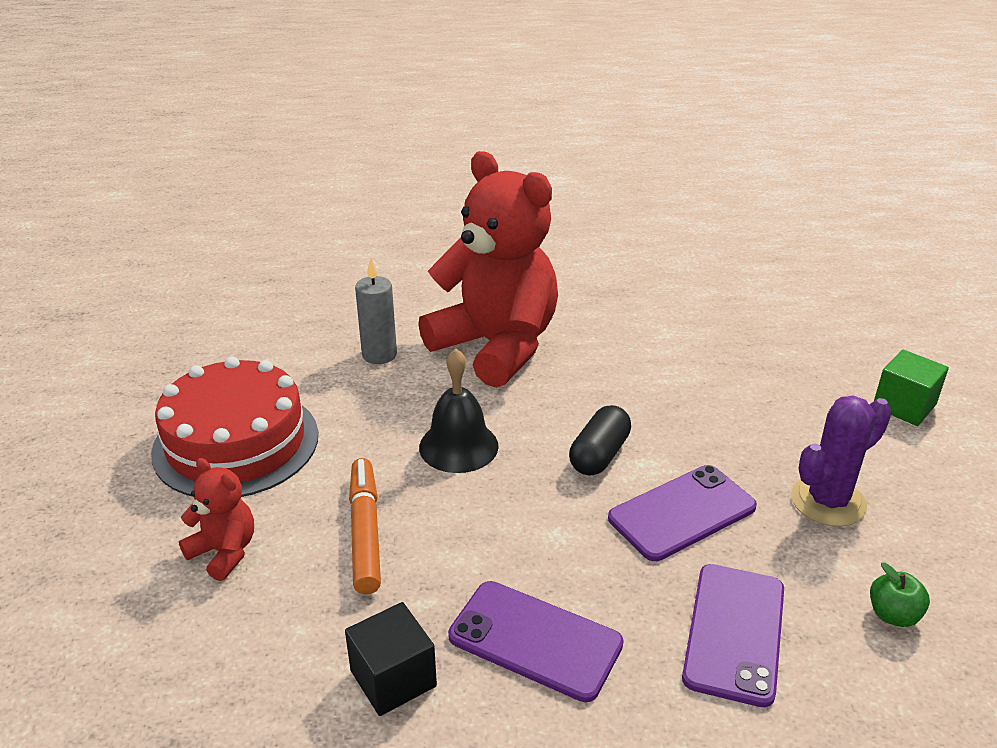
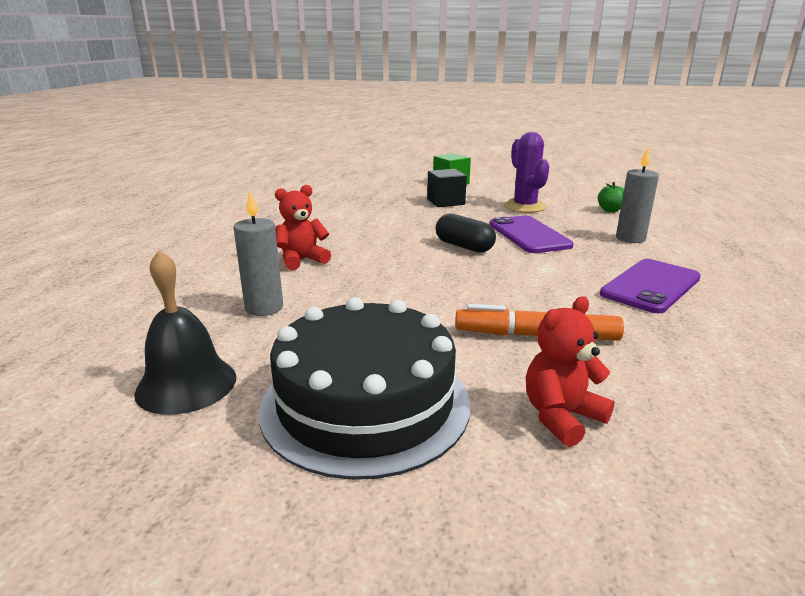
camera: 75 degrees left, 10 degrees down
(236, 443) = (365, 403): red cake -> black cake
(393, 678) = (706, 337): black cube -> black cube (445, 202)
(458, 446) = (432, 288): black bell -> black bell (186, 384)
(496, 346) = (302, 260): red teddy bear -> red teddy bear, size x0.42
(735, 633) = (630, 238): purple phone -> grey candle

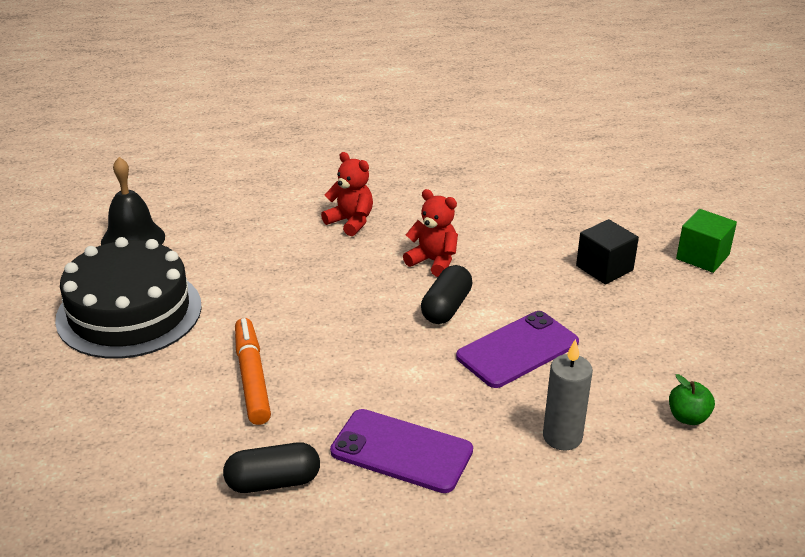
camera: 70 degrees right, 10 degrees up
(264, 308) = (247, 233): grey candle -> none
(524, 207) = (637, 335): purple cactus -> none
(561, 417) = (133, 399): red teddy bear -> red teddy bear (433, 261)
(704, 344) = (273, 482): none -> black capsule

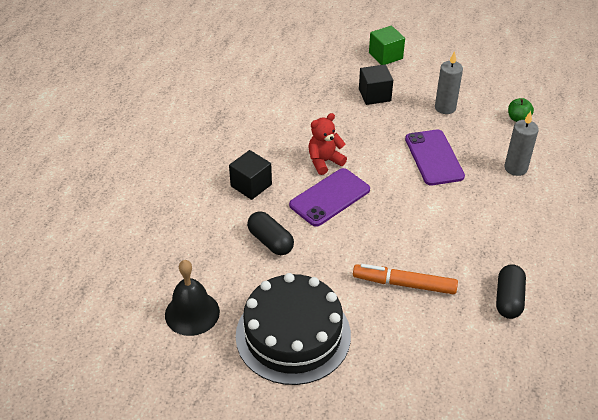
camera: 65 degrees left, 10 degrees up
(350, 222) = (251, 185): red teddy bear -> black cube
(401, 451) = (503, 235): purple phone -> purple phone (330, 197)
(446, 307) = (377, 172): black capsule -> black capsule (270, 241)
(639, 336) = (445, 108): none -> grey candle

